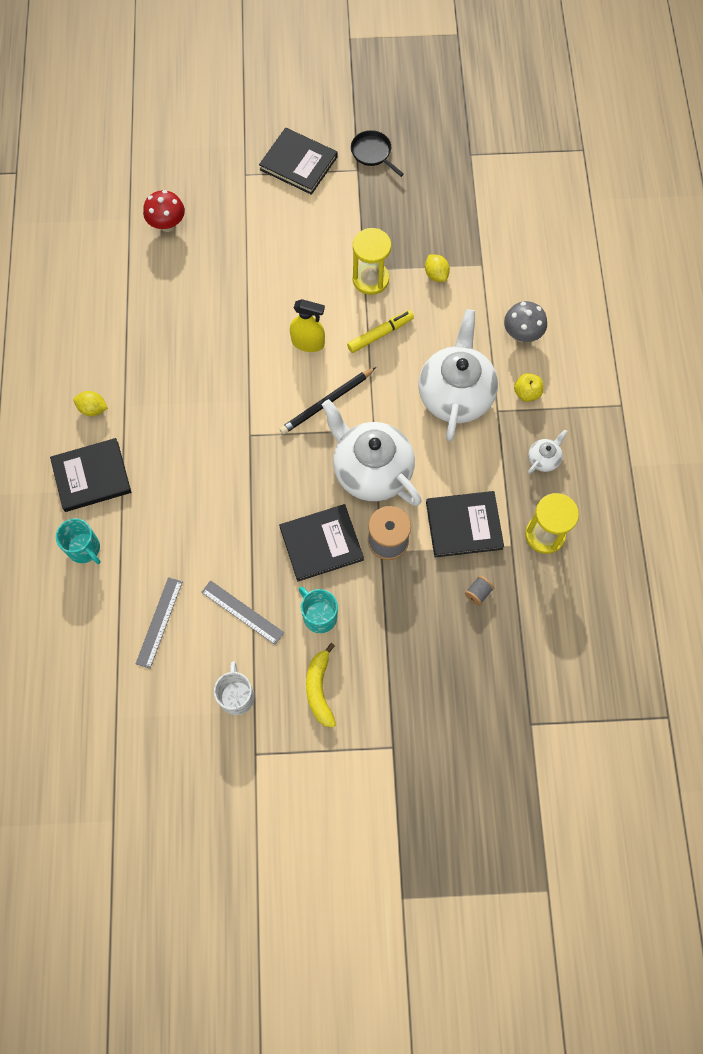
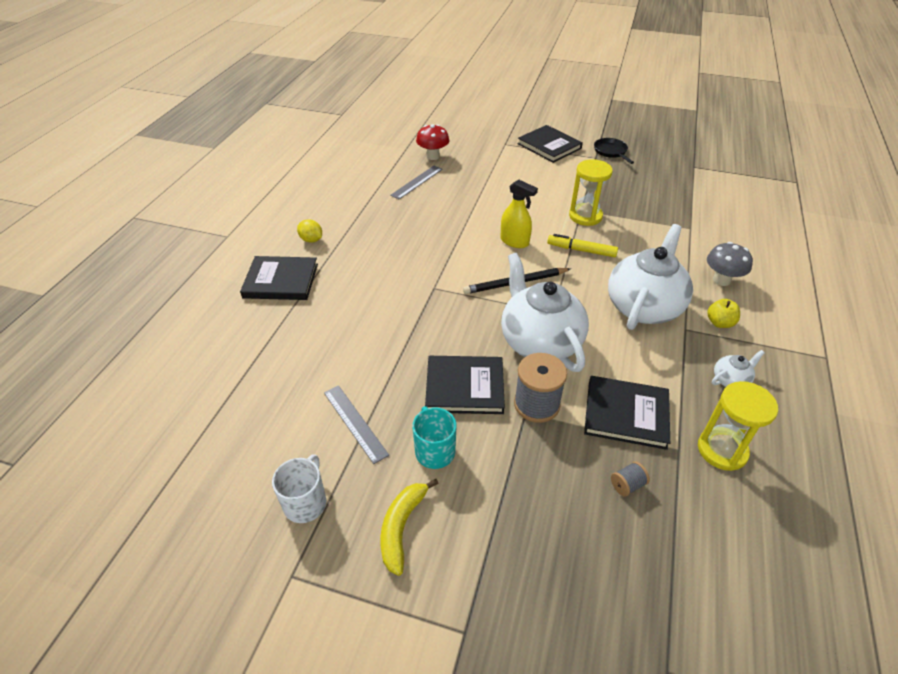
camera: 20 degrees right, 25 degrees down
(84, 548) = (239, 328): turquoise mug -> none
(159, 622) = (268, 406): grey ruler -> grey ruler (417, 182)
(379, 334) = (582, 250): yellow marker -> yellow marker turned 150 degrees counterclockwise
(436, 274) = (646, 225): yellow lemon -> none

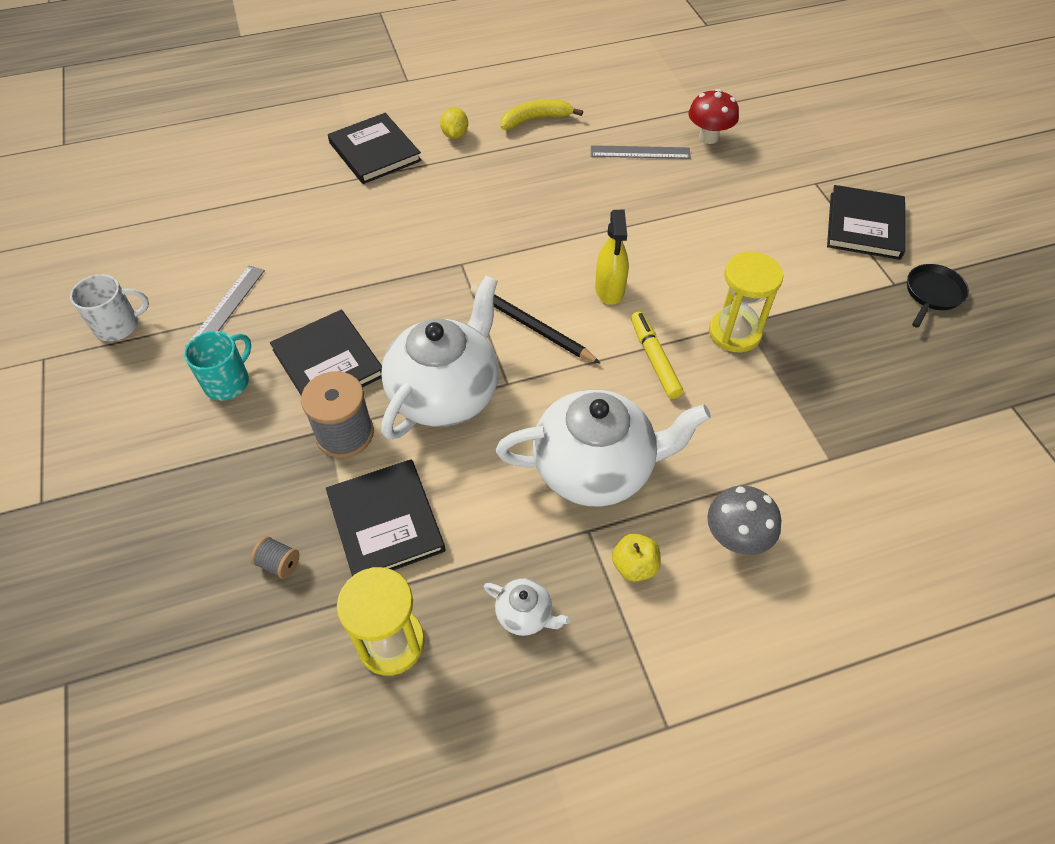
camera: 55 degrees right, 10 degrees up
(402, 527) = (126, 404): yellow banana -> yellow banana (535, 119)

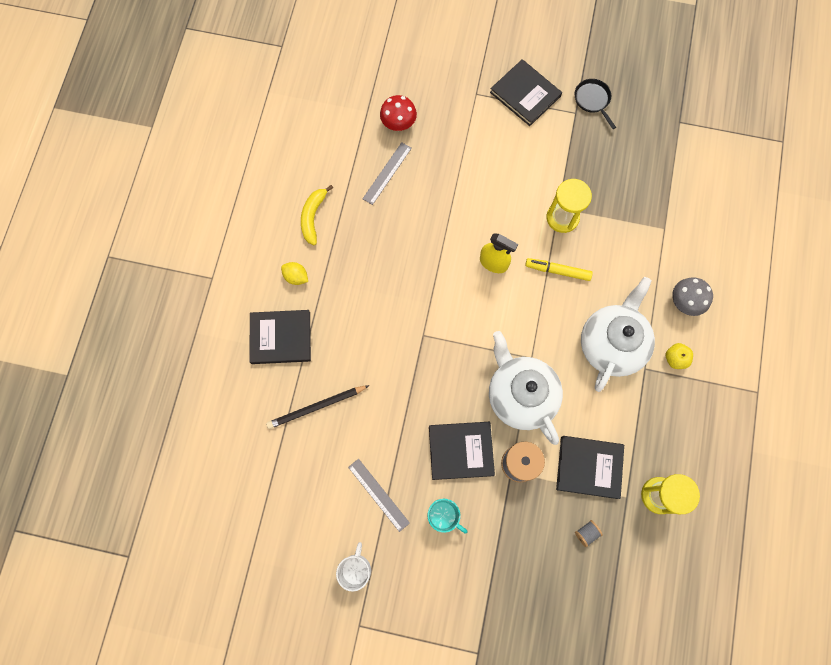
camera: 60 degrees left, 20 degrees up
(228, 382) = (443, 516): turquoise mug -> turquoise mug turned 150 degrees clockwise
(525, 614) = (675, 424): white teapot -> none
(530, 326) = (496, 322): black pencil -> black pencil (316, 407)

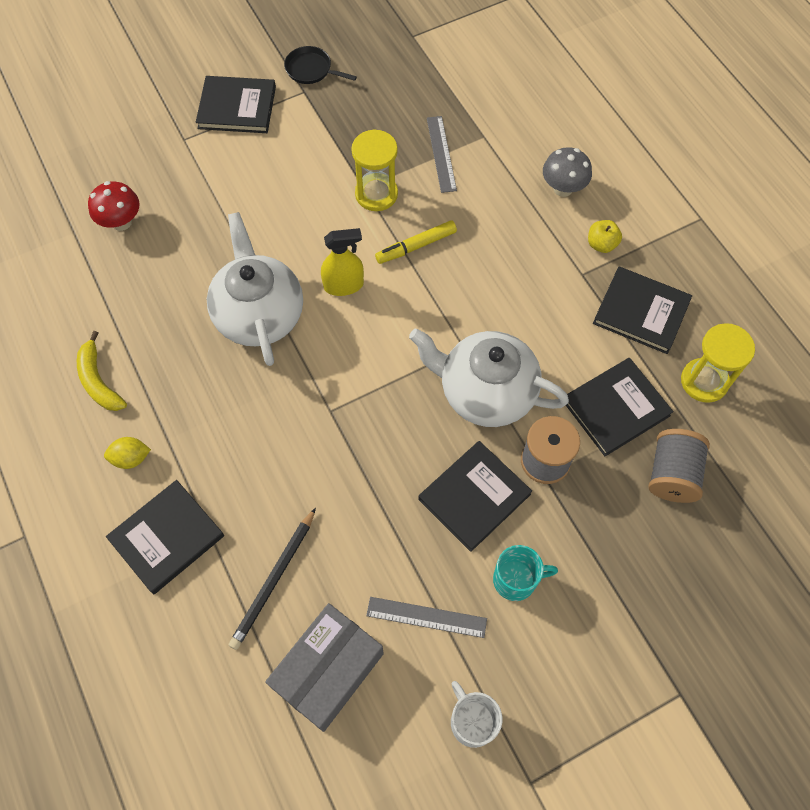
camera: 40 degrees left, 10 degrees down
(305, 478) = (328, 670): none -> grey box
(387, 173) = (149, 278): grey ruler -> grey ruler (441, 154)
(586, 533) = (672, 474): grey spool -> grey spool, size x2.08
(611, 344) = (530, 275): white teapot -> white teapot (259, 314)
(660, 421) = (641, 312): none -> black book

